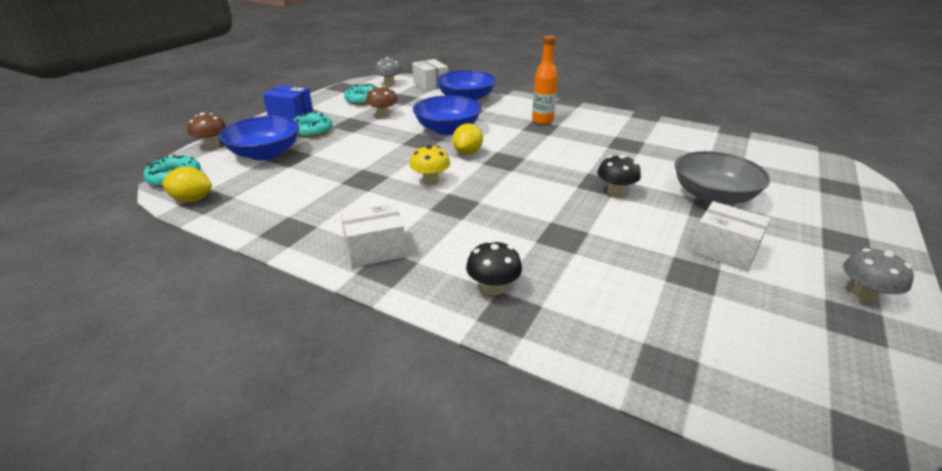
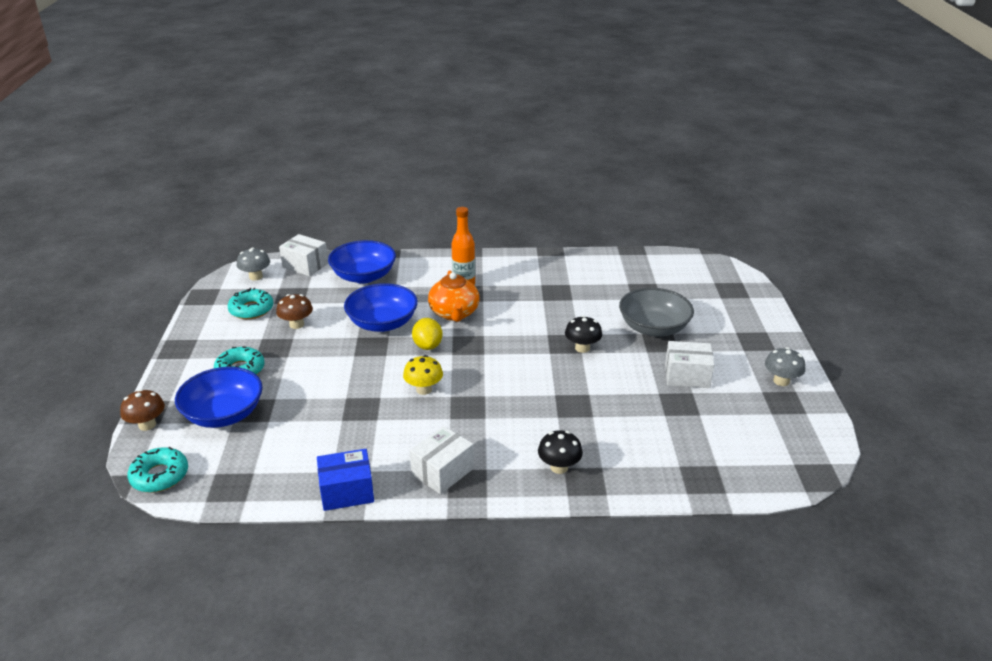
camera: 30 degrees left, 0 degrees up
(192, 199) = (214, 491): yellow lemon -> none
(291, 114) = (187, 354): blue box -> blue box (347, 491)
(514, 137) = (454, 313): none -> orange teapot

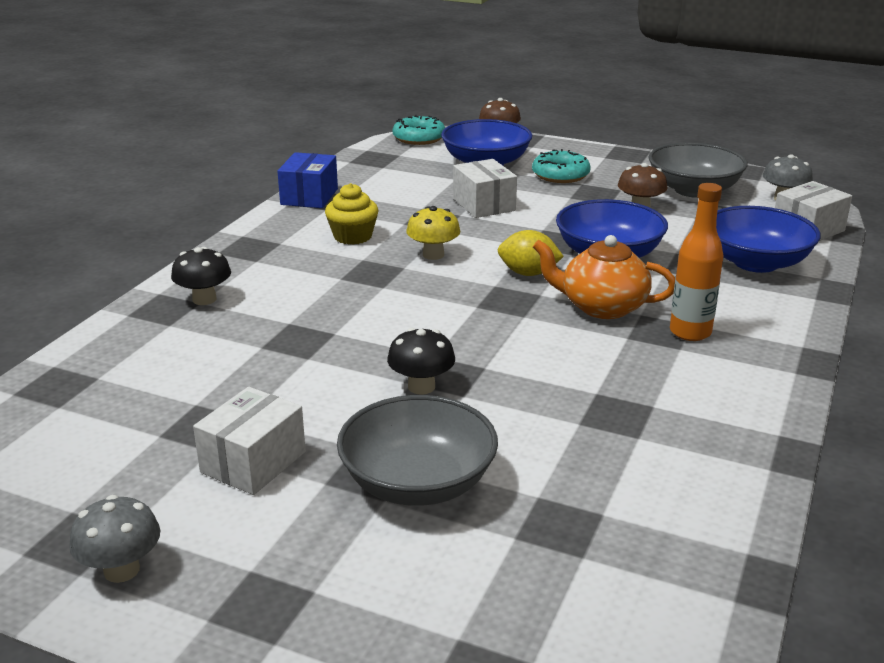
camera: 115 degrees right, 5 degrees down
(251, 309) = (693, 190): turquoise donut -> grey bowl
(415, 436) = (352, 236): none -> yellow cupcake
(442, 472) = (280, 239): white box -> white box (484, 205)

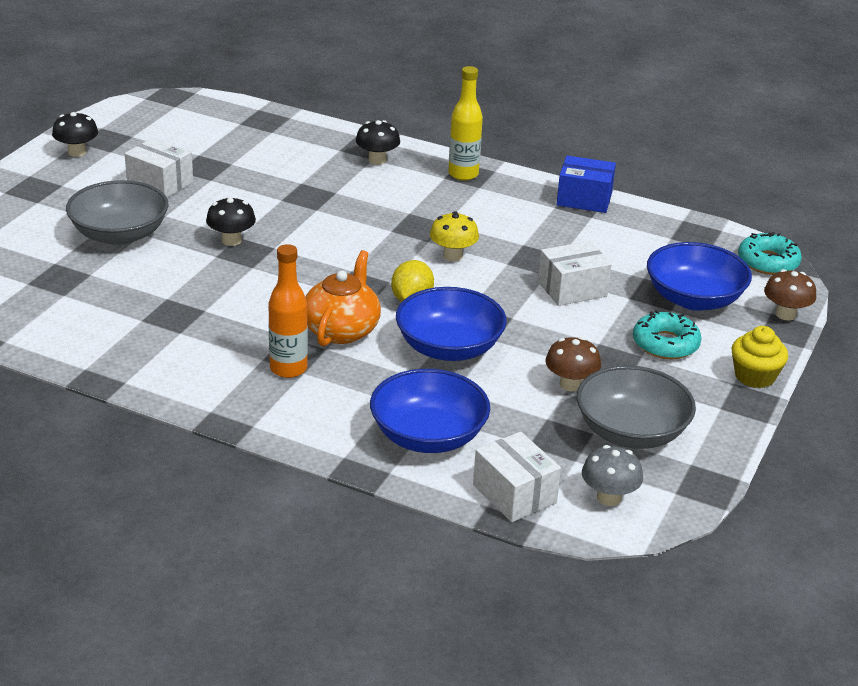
camera: 90 degrees right, 5 degrees up
(121, 570) = (77, 152): grey mushroom -> black mushroom
(249, 251) = (463, 174): none -> yellow bottle
(352, 236) = (492, 219): yellow cupcake -> yellow cupcake (754, 376)

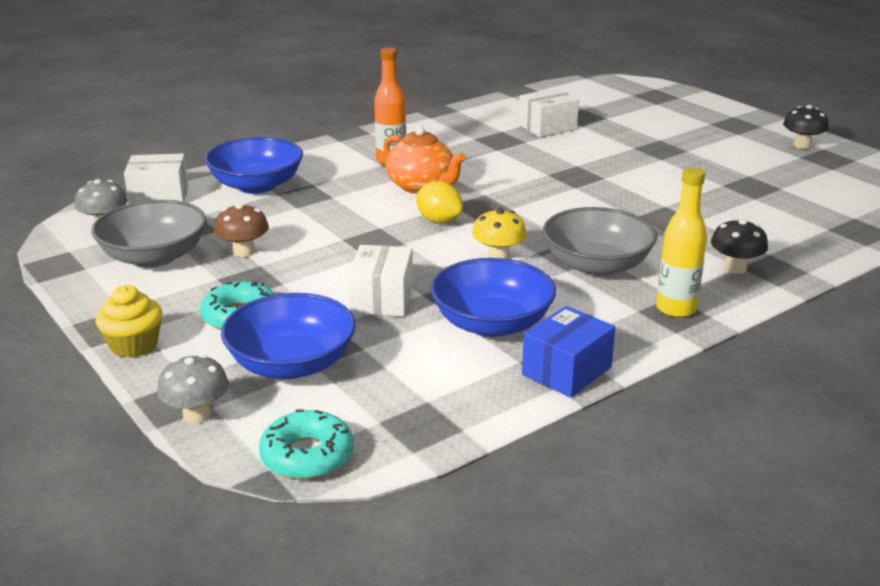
camera: 120 degrees right, 5 degrees down
(119, 234) = (637, 140): grey bowl -> grey bowl (596, 265)
(160, 183) = (724, 165): white box -> white box (547, 127)
(231, 240) = (599, 174): black mushroom -> none
(449, 348) = (352, 218): blue bowl -> blue bowl (492, 323)
(785, 314) = (197, 415): brown mushroom -> grey mushroom

